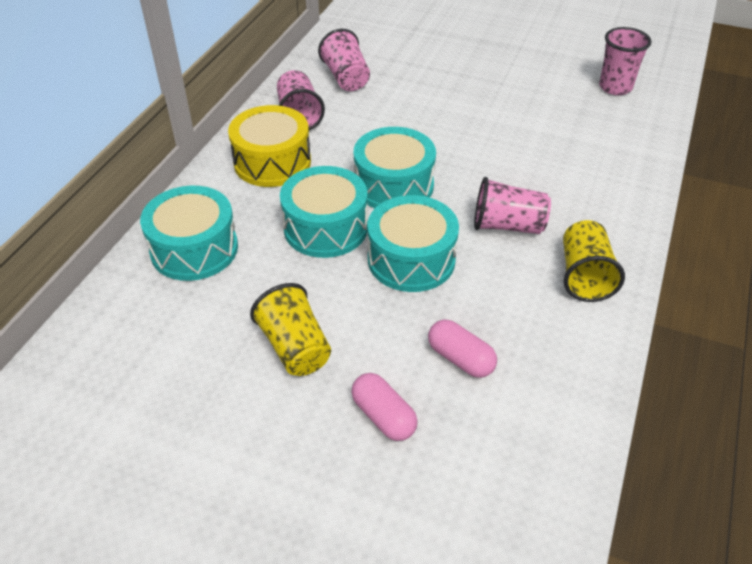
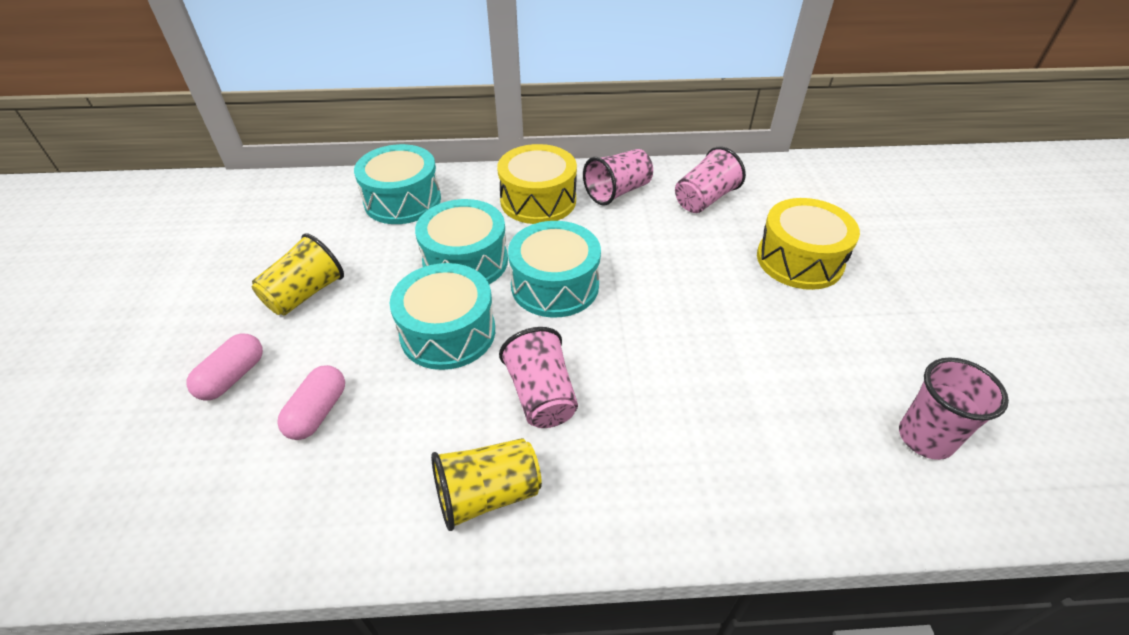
camera: 65 degrees right, 0 degrees up
(446, 66) = (799, 260): none -> yellow drum

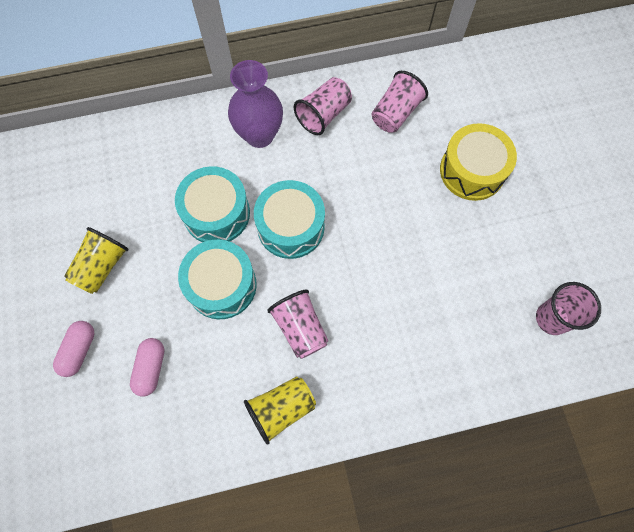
camera: 10 degrees left, 25 degrees up
(402, 200) = (146, 153): turquoise drum -> none
(538, 200) = (259, 135): yellow drum -> purple vase

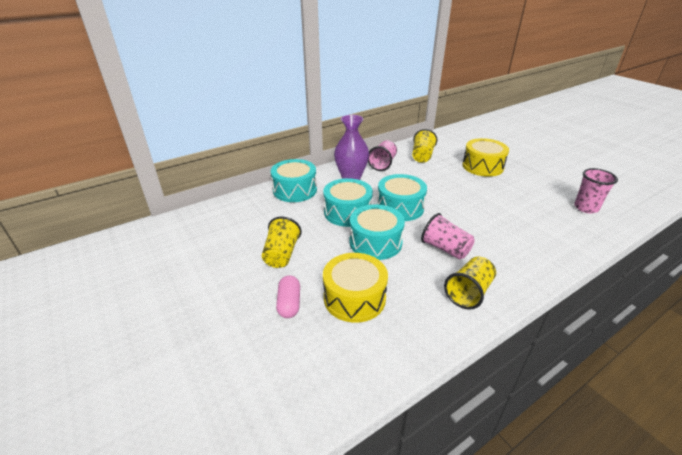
camera: 20 degrees left, 35 degrees down
(151, 368) = (354, 298): pink capsule -> yellow drum
(169, 139) = (295, 190): none -> turquoise drum
(395, 113) = (422, 156): pink cup -> yellow cup

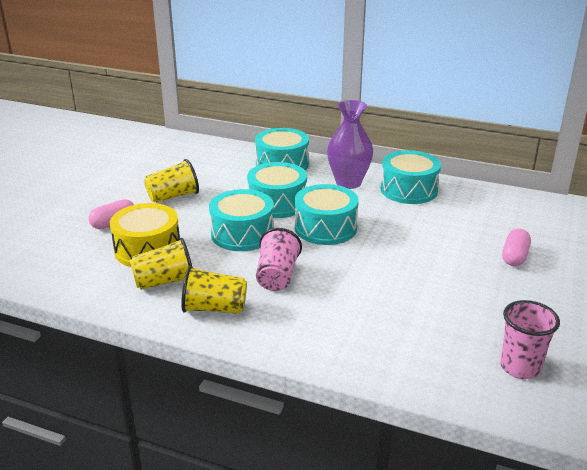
camera: 55 degrees right, 5 degrees down
(383, 164) = (409, 190): pink cup -> turquoise drum
(422, 156) = (471, 208): yellow cup -> yellow cup (164, 281)
(482, 166) = (514, 256): yellow drum -> pink capsule

